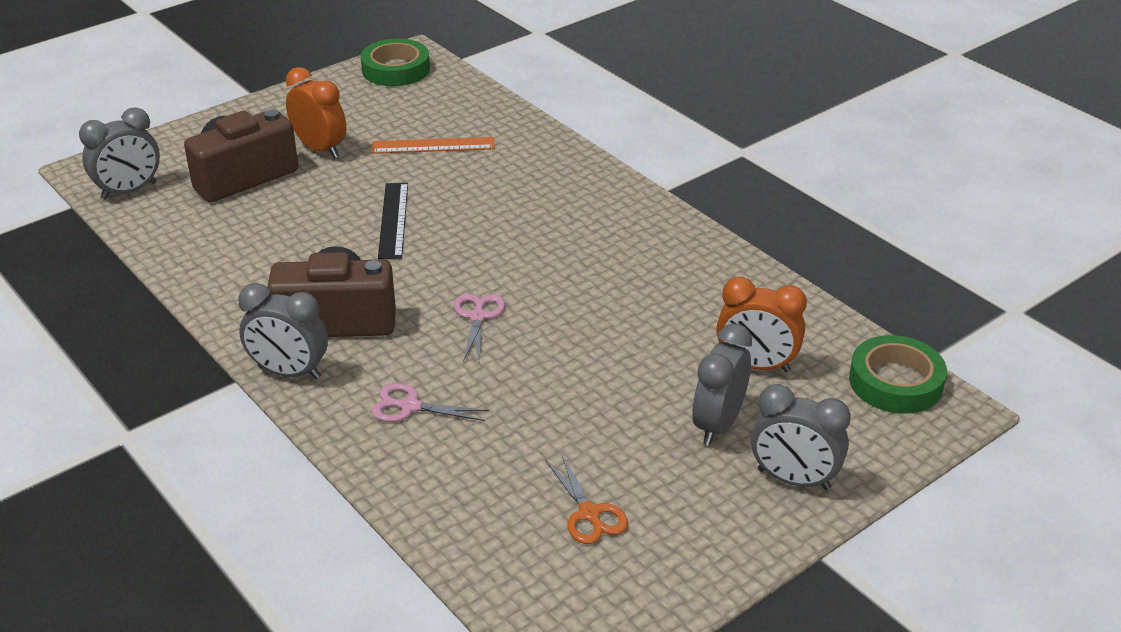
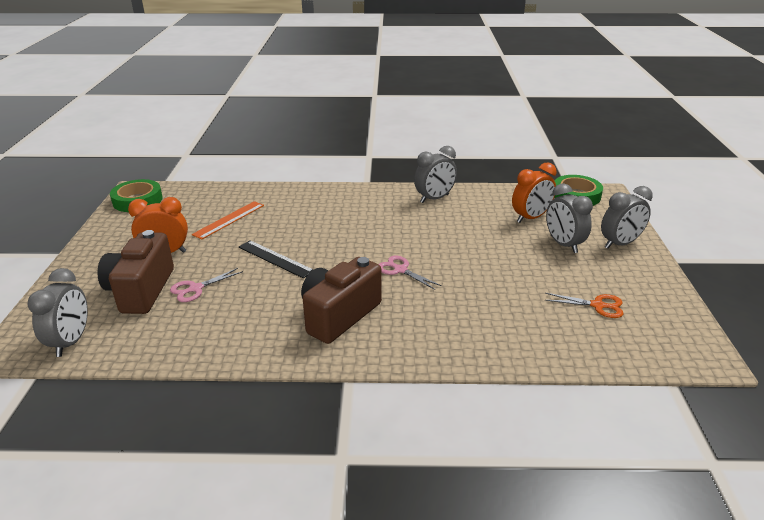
camera: 50 degrees left, 5 degrees down
(289, 372) = (367, 354): grey clock -> grey clock (434, 198)
(409, 406) = (451, 324): pink scissors -> pink scissors (195, 289)

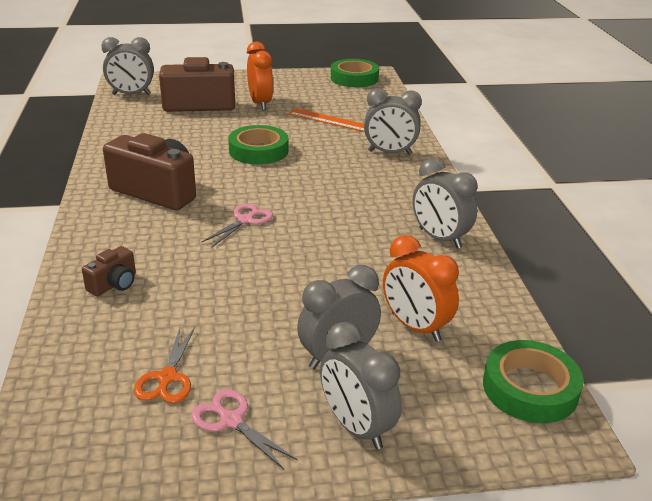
camera: 80 degrees right, 0 degrees up
(195, 289) = (202, 124): pink scissors -> pink scissors (231, 420)
(275, 259) = (258, 151): black ruler -> green tape
(304, 201) = (390, 152): none -> grey clock
(492, 334) = (114, 284): none -> brown camera

